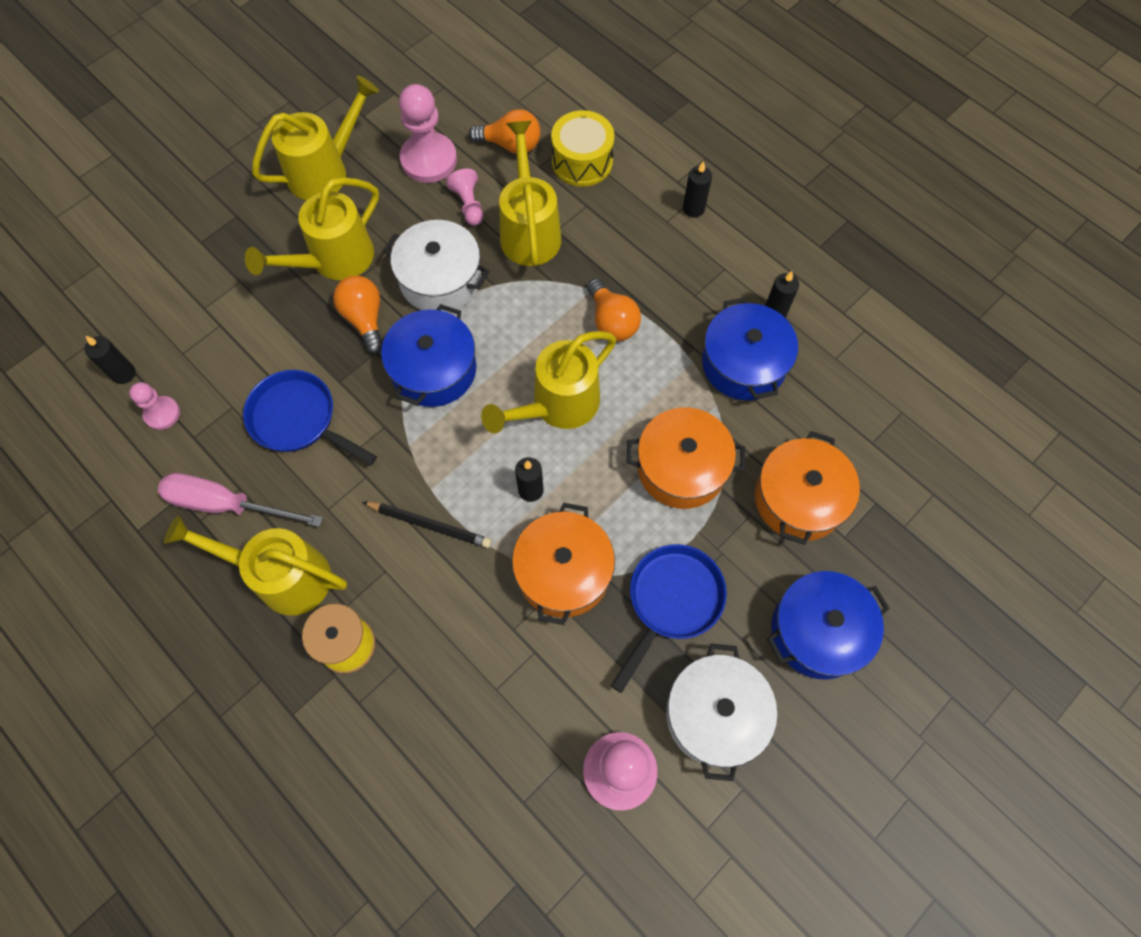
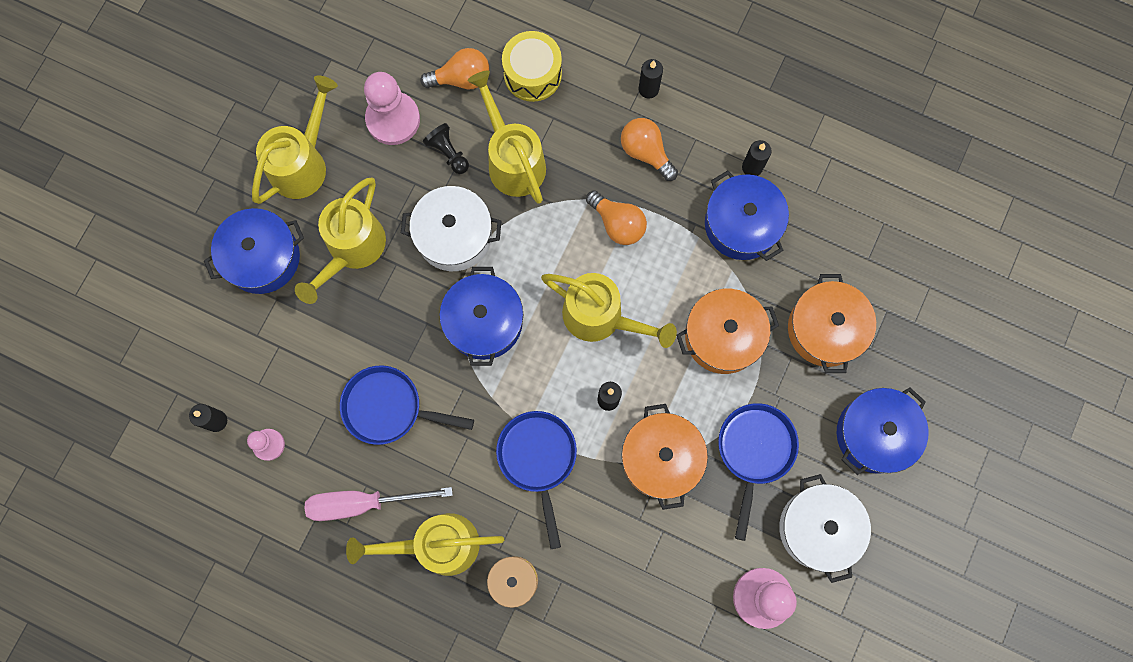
camera: 20 degrees left, 10 degrees up
(245, 240) = (262, 257): none -> blue pot
(365, 319) = (404, 296): orange light bulb -> orange light bulb (646, 152)
(429, 525) = (538, 459): black pencil -> blue pan
(468, 205) = (448, 153): pink pawn -> black pawn
(557, 406) = (601, 318): yellow watering can -> yellow watering can turned 90 degrees counterclockwise

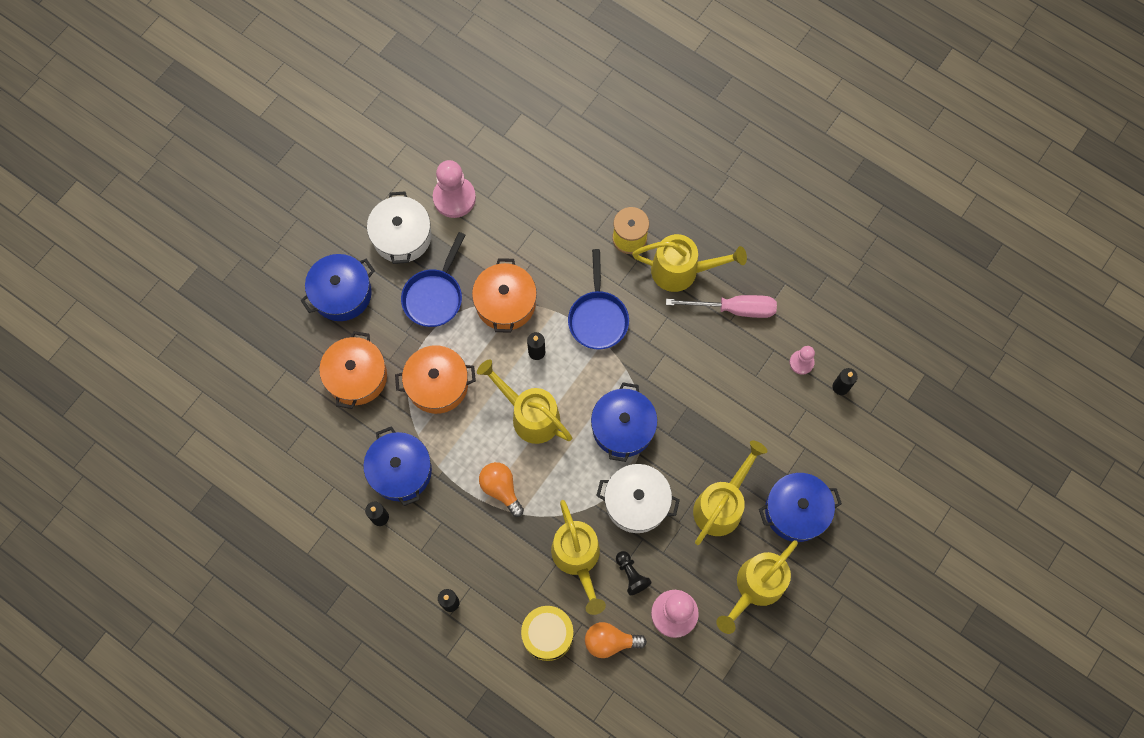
camera: 170 degrees left, 5 degrees down
(388, 408) = (706, 374): blue pan -> none
(646, 152) = (465, 546): orange light bulb -> none

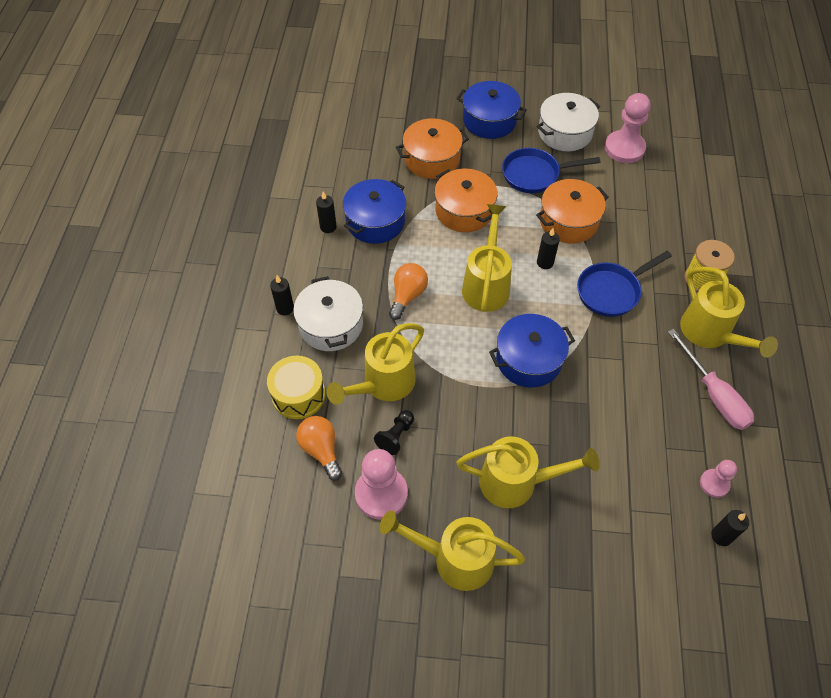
camera: 60 degrees right, 15 degrees down
(636, 502) = (467, 406): white pot -> white pot (331, 325)
(796, 511) = (560, 558): blue pot -> none

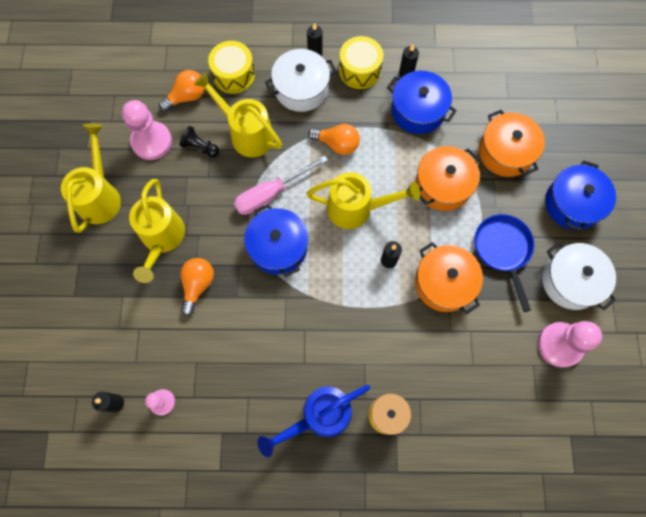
camera: 85 degrees right, 15 degrees up
(316, 267) = (359, 70): none -> yellow drum
(575, 443) = (198, 285): none -> orange light bulb
(611, 291) = (361, 322): blue pan -> none
(710, 334) = (319, 416): yellow watering can -> blue watering can
(713, 395) = (251, 411): pink screwdriver -> pink screwdriver (271, 193)

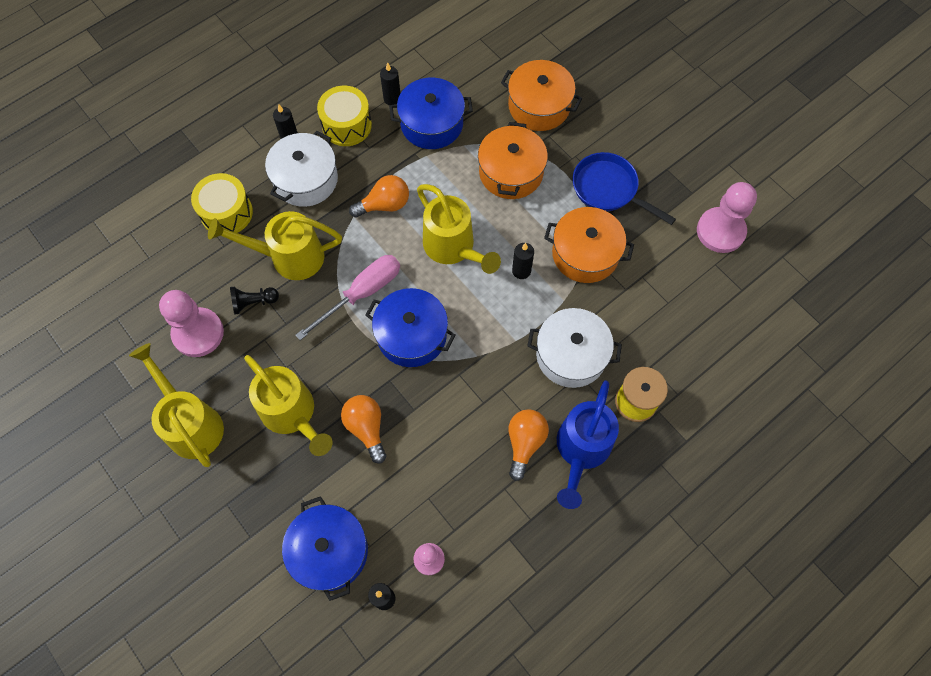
camera: 40 degrees left, 5 degrees down
(187, 97) = (197, 266): orange light bulb -> orange light bulb (525, 443)
(271, 193) = (362, 293): pink screwdriver -> pink screwdriver turned 150 degrees counterclockwise
(356, 209) = (453, 248): yellow watering can -> yellow watering can turned 90 degrees clockwise
(570, 281) = (684, 173): white pot -> white pot (571, 355)
(572, 204) = (630, 109): blue pot -> blue pot (329, 551)

